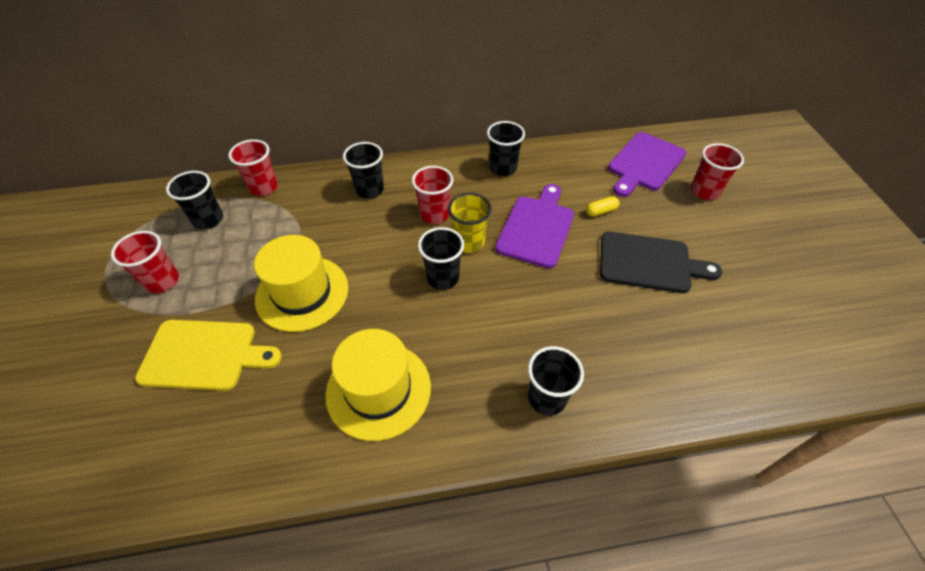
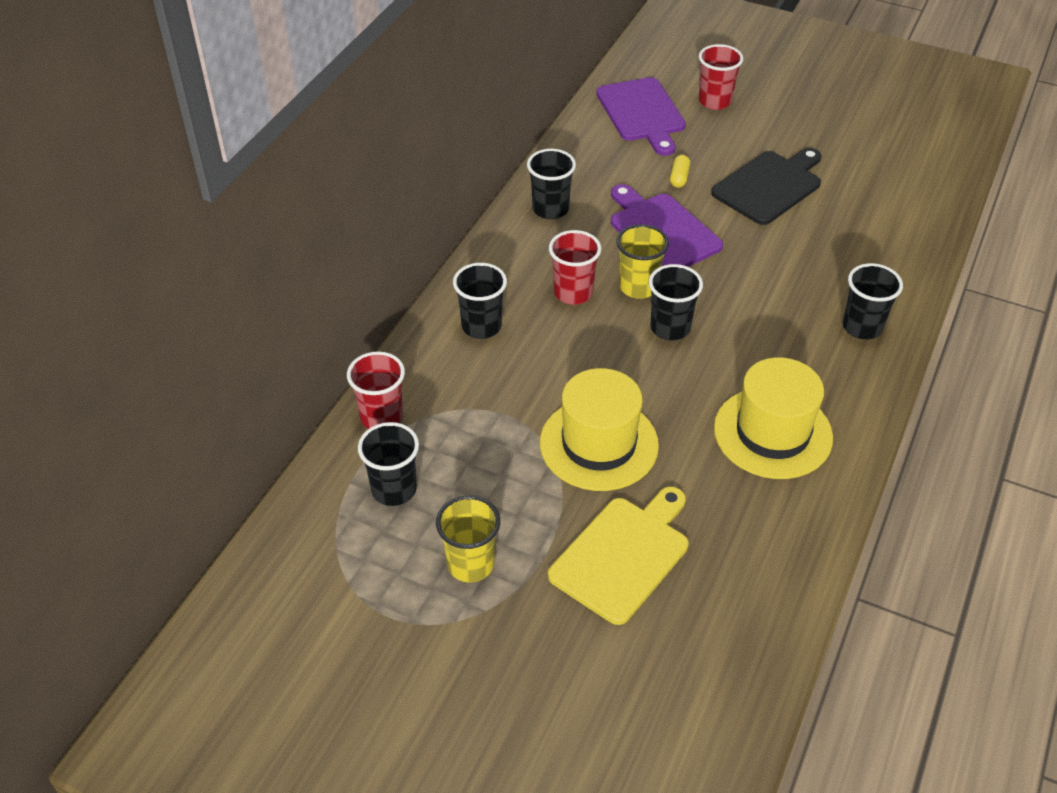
camera: 55 degrees left, 5 degrees down
(162, 281) = (470, 564): red cup -> yellow cup

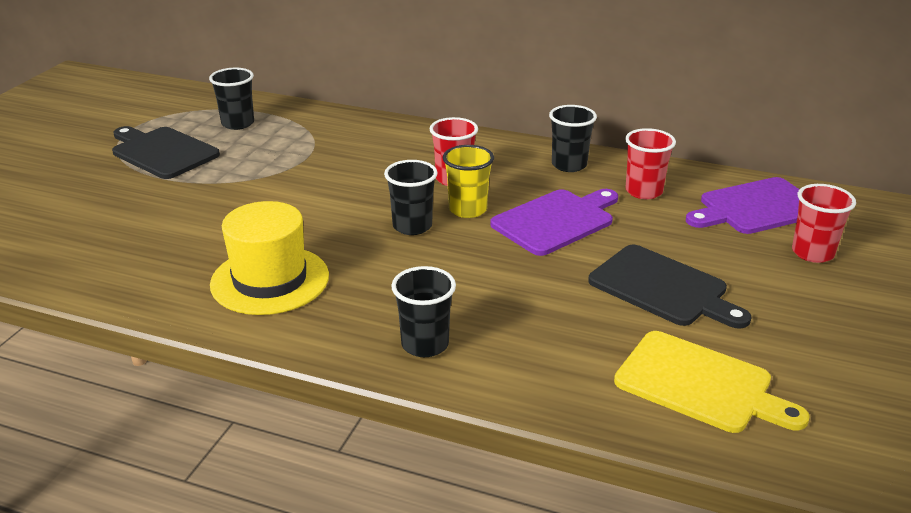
camera: 85 degrees right, 15 degrees down
(381, 417) = (307, 115): red cup -> red cup (644, 191)
(470, 564) = (162, 152): yellow cup -> black cutting board
(481, 326) = (406, 143): black cup -> none
(599, 444) = (269, 195): yellow hat -> none
(623, 555) = (150, 208): yellow cutting board -> yellow cutting board (700, 384)
(679, 177) = (650, 230): yellow capsule -> none

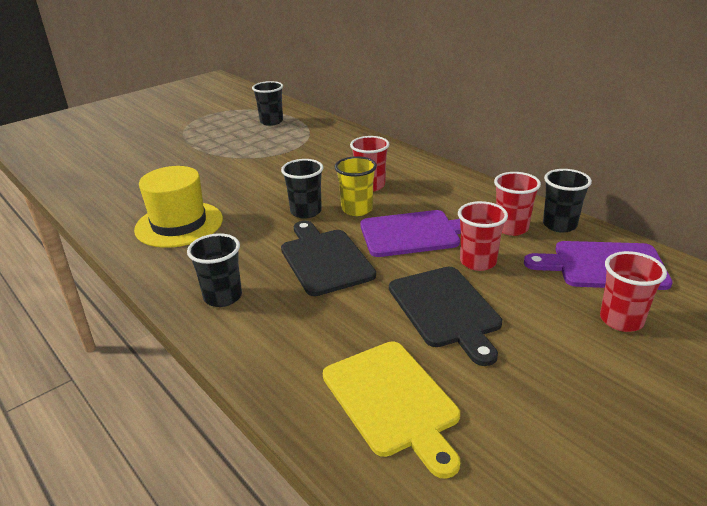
camera: 30 degrees right, 0 degrees up
(162, 152) = (209, 131): black cutting board -> black cutting board (325, 259)
(569, 165) = (469, 194): black cup -> black cup (559, 225)
(646, 233) = (478, 262): none -> red cup

